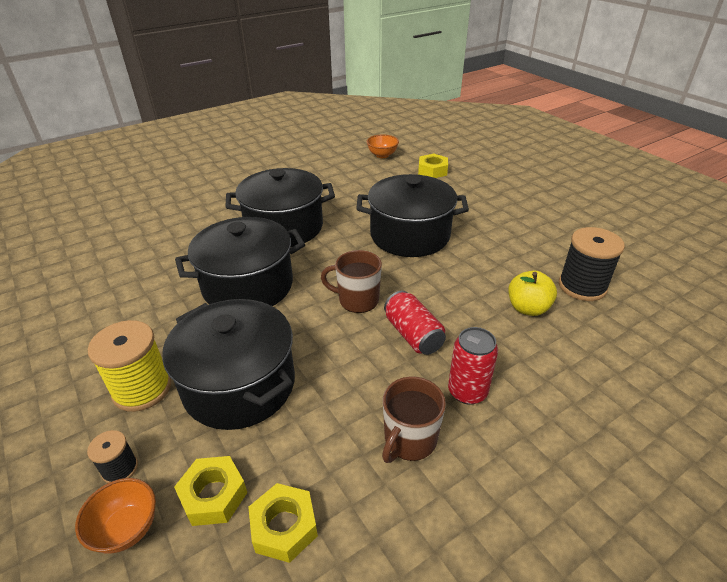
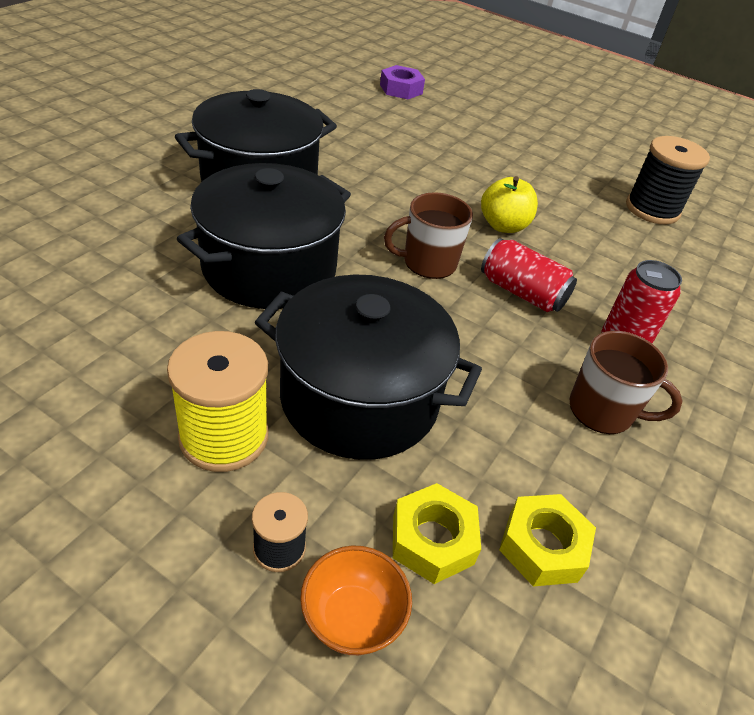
camera: 30 degrees left, 5 degrees up
(382, 155) = (322, 72): orange bowl -> none
(409, 440) = (603, 411): brown mug -> brown mug turned 75 degrees counterclockwise
(410, 235) = (432, 174): black pot -> none
(432, 171) = (401, 89): yellow nut -> purple nut
(528, 308) = (617, 241): yellow apple -> yellow apple (503, 226)

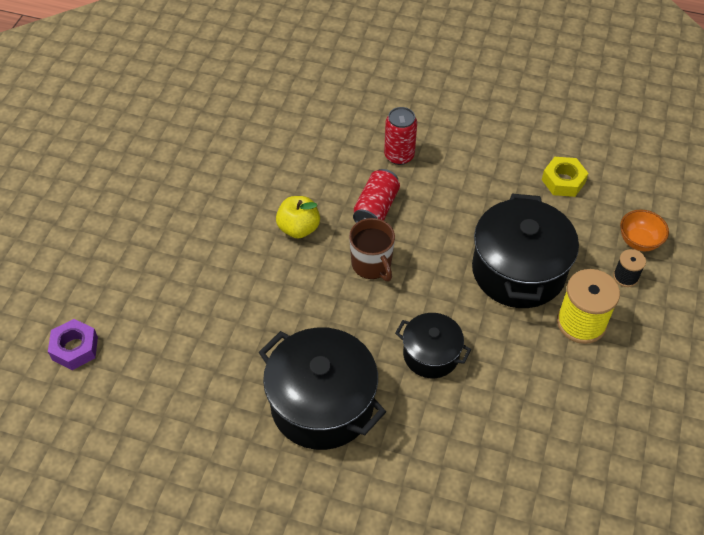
camera: 100 degrees left, 10 degrees up
(269, 268) = (431, 354): black pot -> black pot, size x0.56
(432, 540) = (585, 221): yellow nut -> none
(603, 411) = (462, 163): brown mug -> none
(652, 209) = (224, 141): black spool -> none

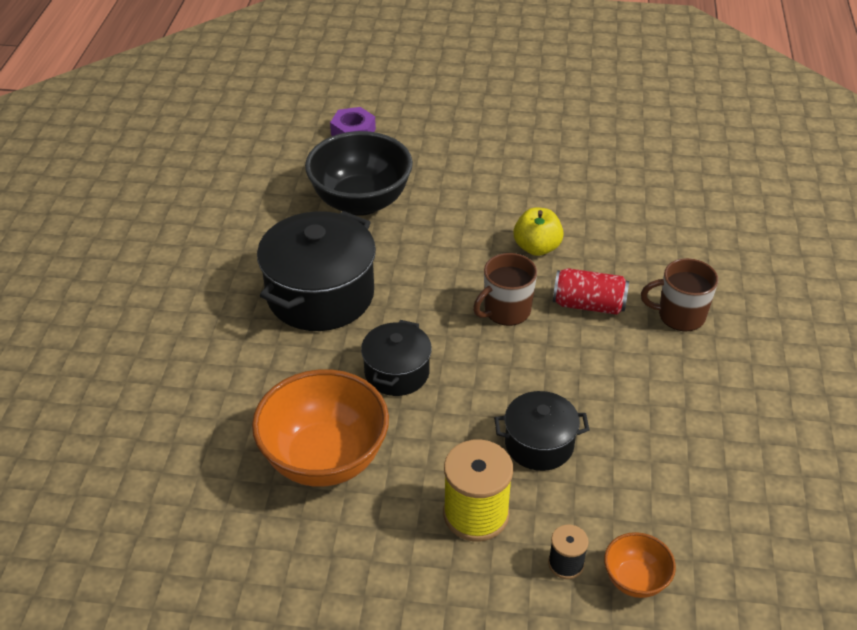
camera: 80 degrees right, 10 degrees down
(195, 355) = (361, 202): none -> black bowl
(399, 155) = (680, 315): red can -> brown mug
(518, 271) = (539, 444): black pot -> black pot, size x0.56
(520, 420) = (324, 459): none -> orange bowl
(563, 181) = (712, 485): yellow nut -> none

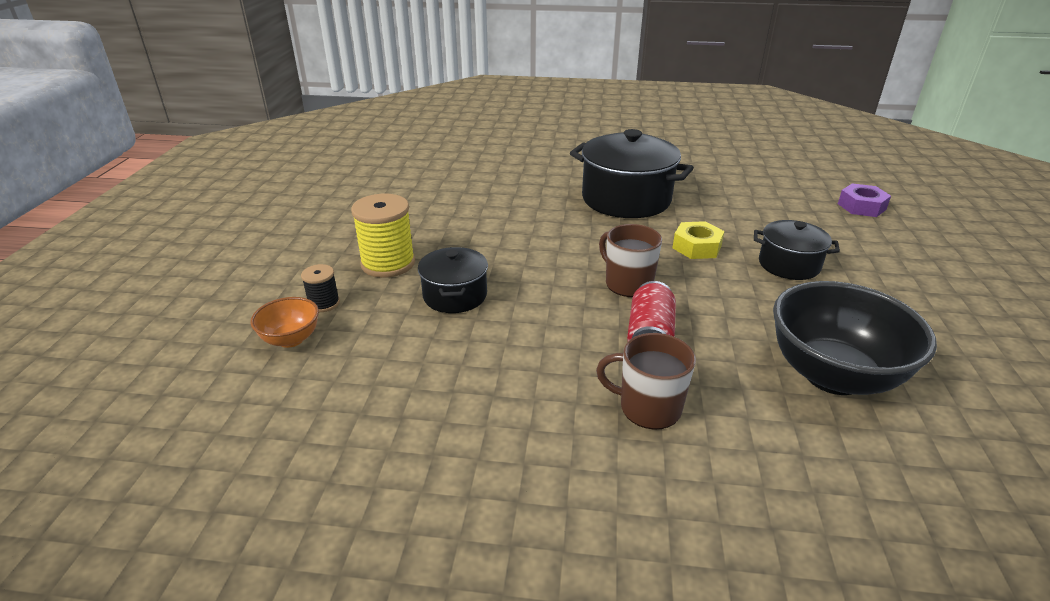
camera: 90 degrees right, 10 degrees down
(324, 459) = (455, 206): orange bowl -> none
(361, 202) = (755, 212): black bowl -> black bowl (832, 375)
(397, 372) = (541, 231): black pot -> black pot (789, 265)
(434, 254) = (697, 247): none -> yellow nut
(537, 247) = (733, 305): yellow apple -> none
(680, 315) = (648, 408): brown mug -> brown mug turned 75 degrees counterclockwise

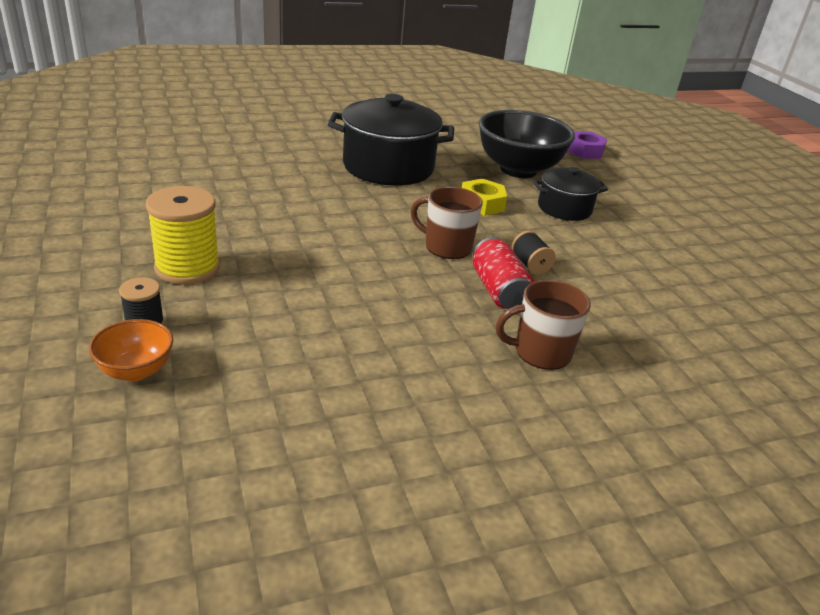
camera: 30 degrees left, 0 degrees up
(455, 296) = (289, 288): black pot -> none
(703, 317) = (530, 265): none -> black spool
(832, 375) = (654, 293): black bowl -> black bowl (518, 170)

